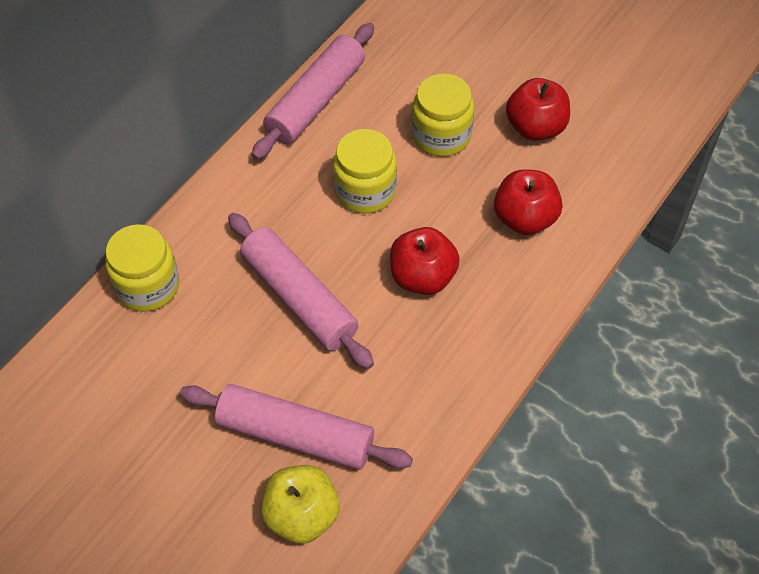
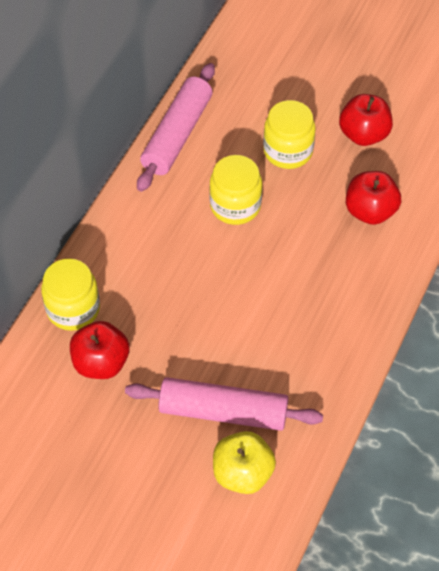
camera: 10 degrees left, 0 degrees up
(299, 298) = (201, 301): pink rolling pin -> none
(422, 277) = (297, 270): red apple -> red apple (101, 363)

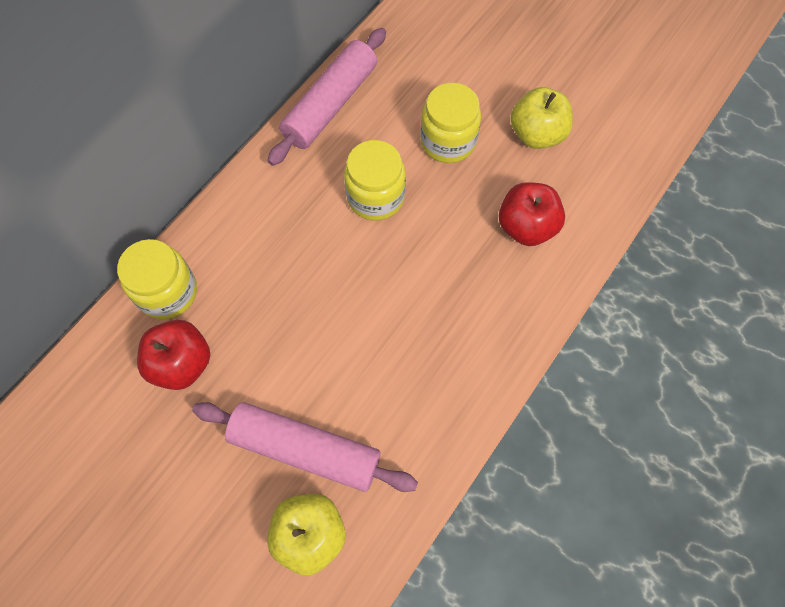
camera: 10 degrees right, 10 degrees up
(363, 134) = (537, 134): red apple -> yellow apple

